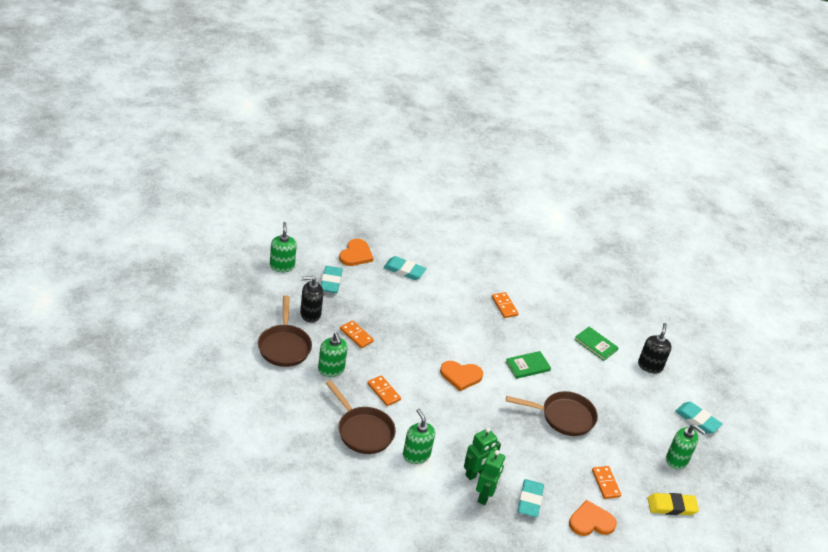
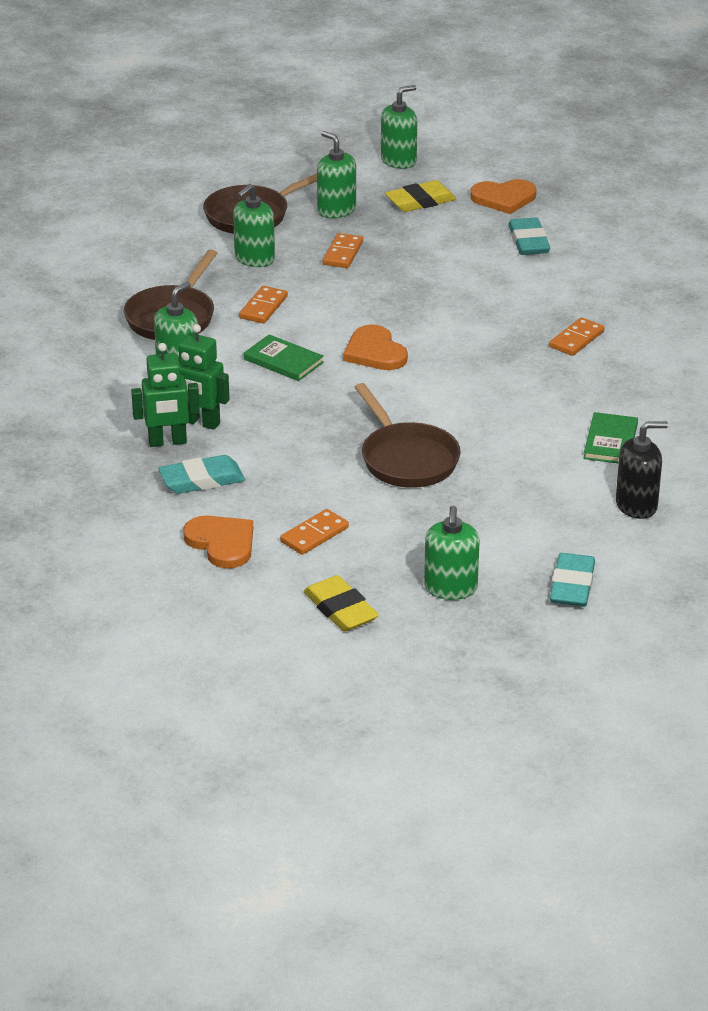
camera: 65 degrees right, 5 degrees down
(310, 314) = (336, 210): black soap dispenser -> green soap dispenser
(331, 282) = (420, 201): turquoise eraser -> yellow eraser
(527, 366) = (472, 397): green book -> green book (283, 361)

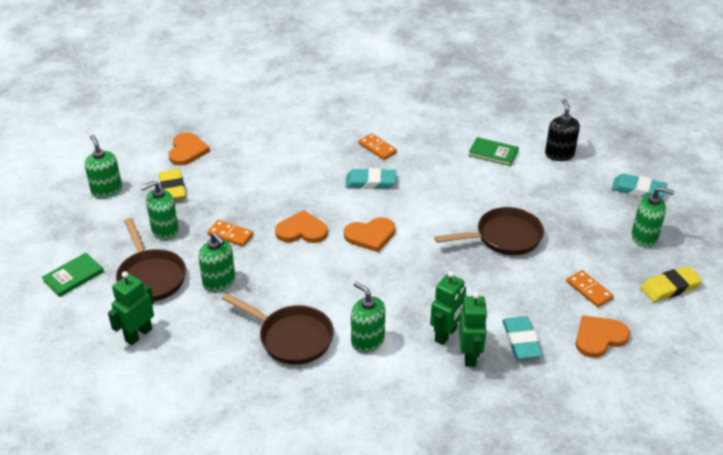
camera: 80 degrees left, 5 degrees up
(157, 224) = (138, 334): none -> green robot
(263, 307) = (293, 284): orange domino -> none
(283, 361) = (371, 282): green book -> green book (73, 276)
(368, 301) = (301, 230): none -> orange heart
(528, 241) = (250, 149): turquoise eraser -> turquoise eraser (370, 182)

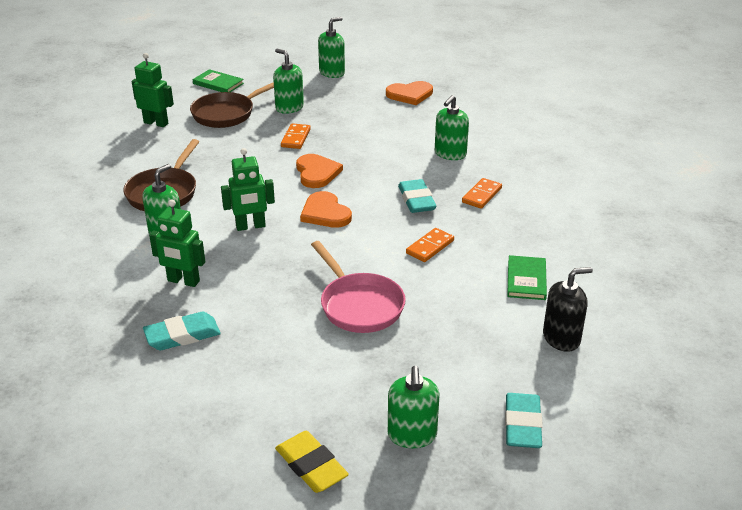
camera: 75 degrees right, 5 degrees down
(172, 188) = (350, 99): yellow eraser -> none
(219, 282) = (229, 145): green soap dispenser -> green soap dispenser (450, 154)
(469, 356) = (154, 300): green robot -> green robot (250, 226)
(504, 237) = (359, 305): brown pan -> pink pan
(589, 290) = (283, 385): orange domino -> orange domino (430, 247)
(599, 337) = (199, 399): orange heart -> none

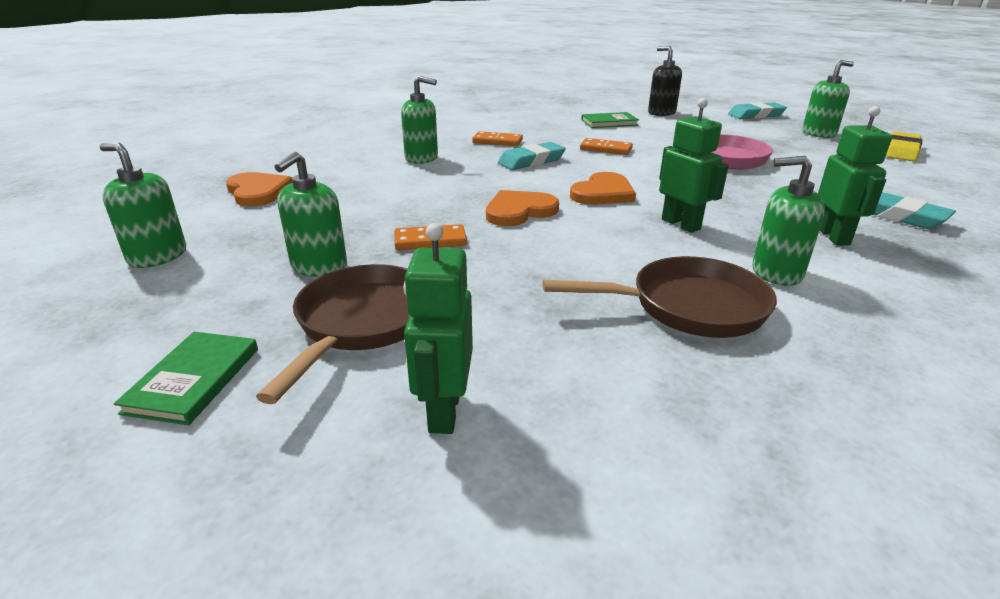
camera: 110 degrees left, 5 degrees down
(227, 114) = (362, 323): brown pan -> brown pan turned 105 degrees counterclockwise

